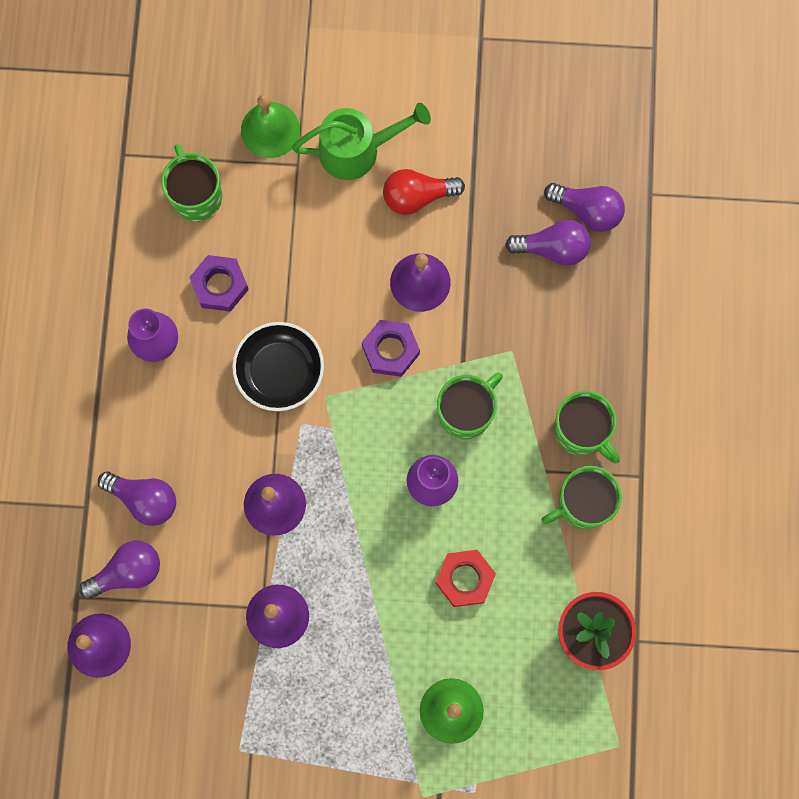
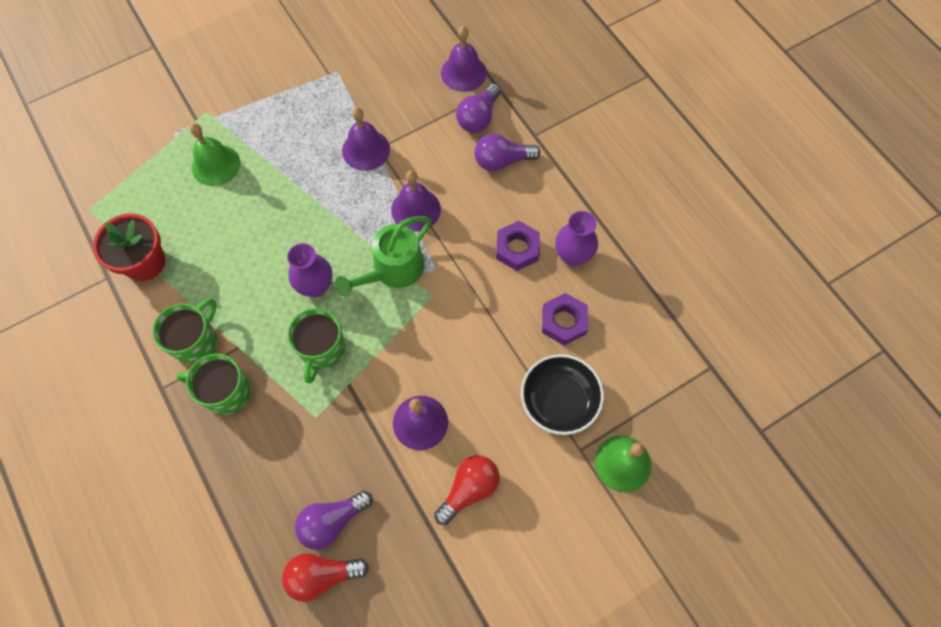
camera: 145 degrees right, 10 degrees down
(196, 196) = (633, 373): green mug -> none
(280, 372) = (475, 292): black bowl -> black bowl (559, 400)
(358, 150) = (543, 495): green watering can -> green watering can (392, 270)
(390, 350) = (408, 358): purple nut -> purple nut (517, 249)
(465, 579) = (254, 243): red nut -> none
(587, 211) = (322, 575): purple light bulb -> red light bulb

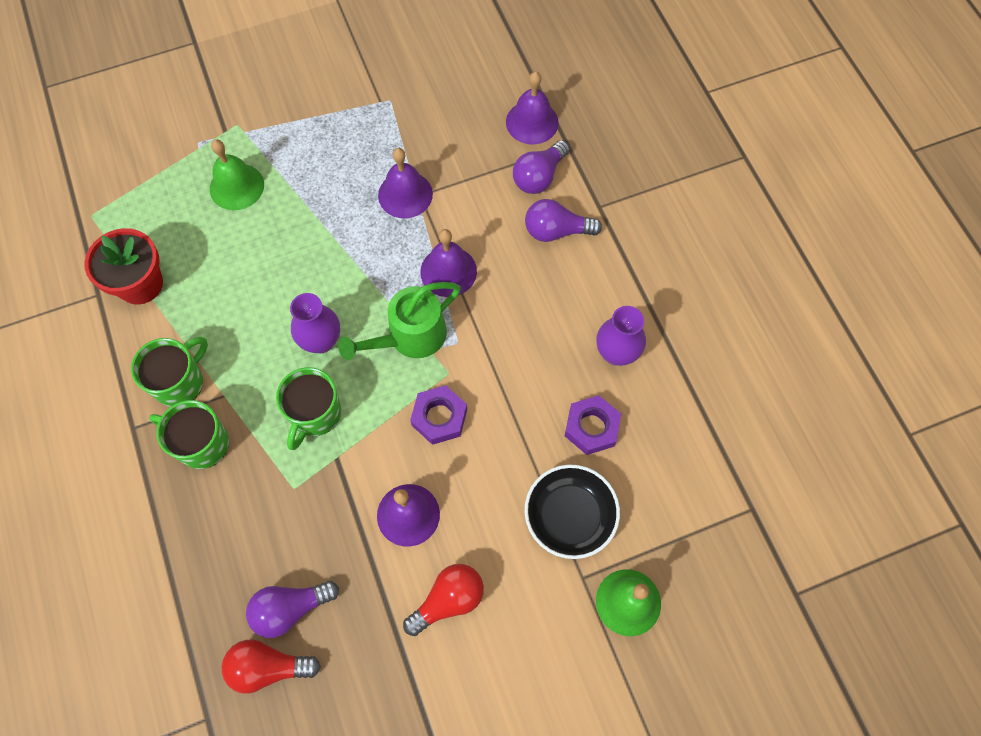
camera: 10 degrees right, 0 degrees up
(517, 249) = (554, 335): purple nut -> purple nut (439, 417)

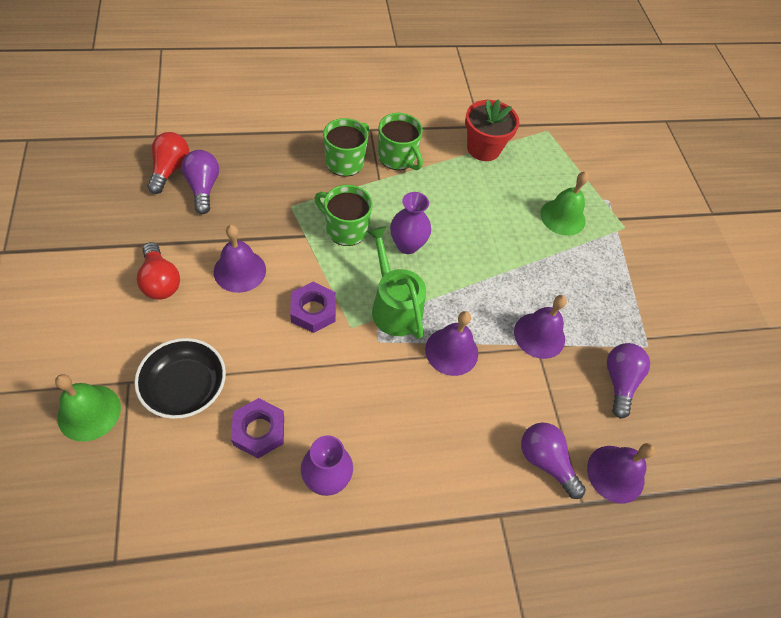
camera: 95 degrees right, 10 degrees down
(556, 231) = (477, 460): purple light bulb -> purple light bulb (619, 381)

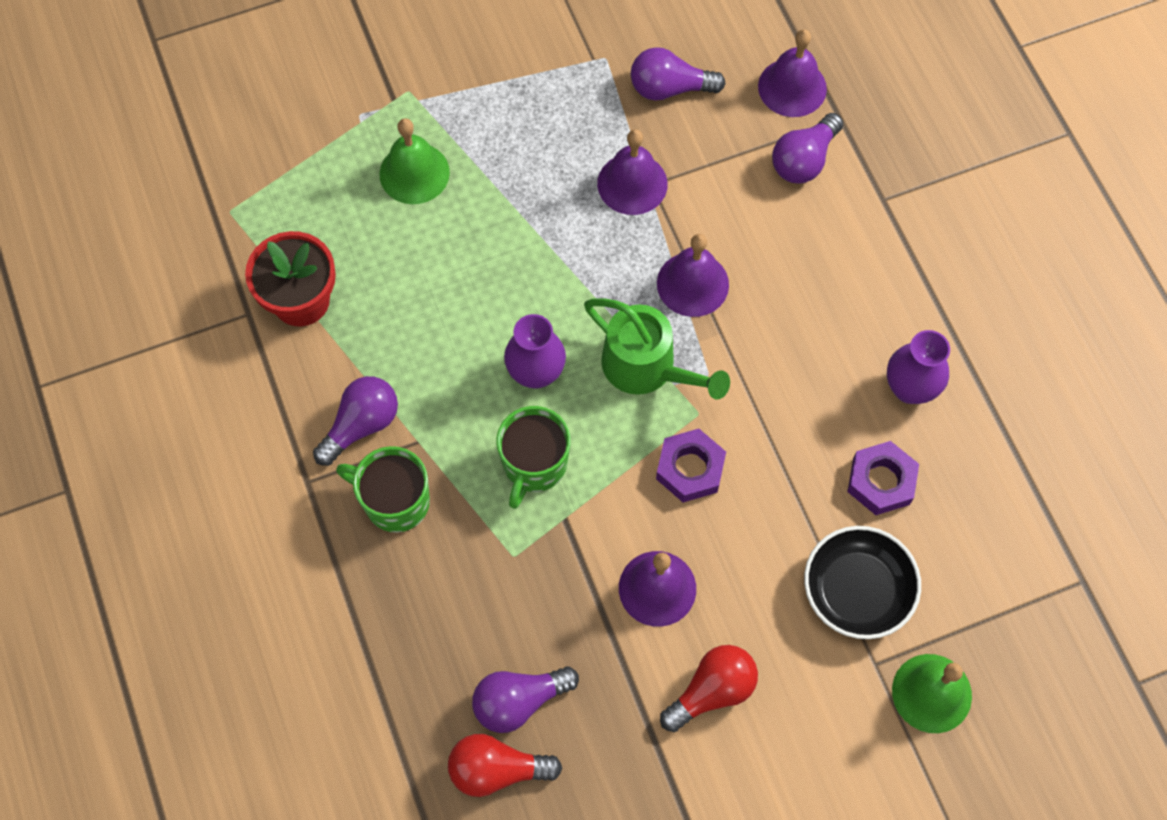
camera: 95 degrees left, 10 degrees up
(393, 306) = (647, 368): green watering can -> green watering can turned 105 degrees counterclockwise
(397, 158) = (361, 425): green mug -> purple light bulb

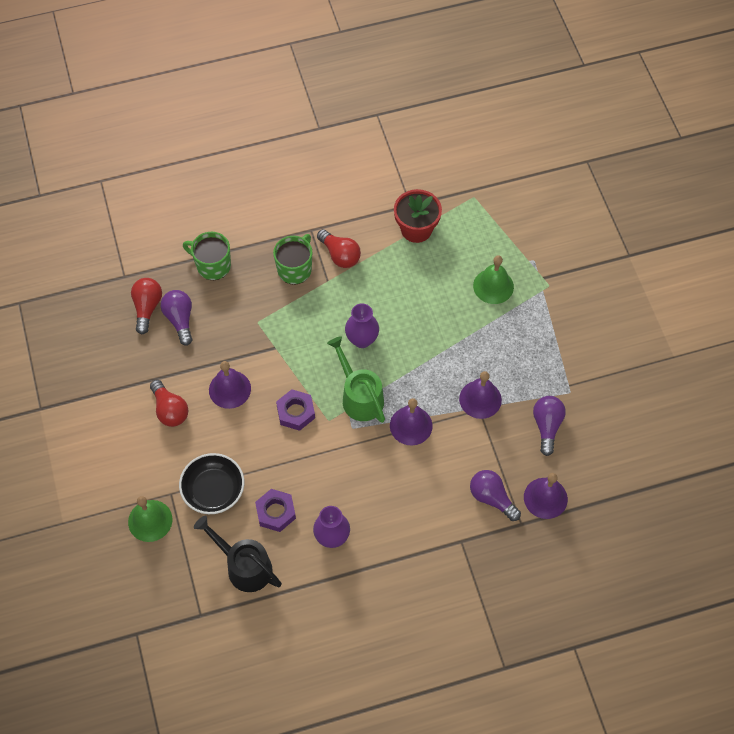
camera: 95 degrees right, 5 degrees down
(361, 425) = (340, 255): purple light bulb -> red light bulb
(534, 465) = (307, 335): green mug -> green mug (212, 265)
(647, 368) = (359, 396): green watering can -> green watering can turned 105 degrees clockwise
(985, 521) = (244, 566): none -> black watering can

